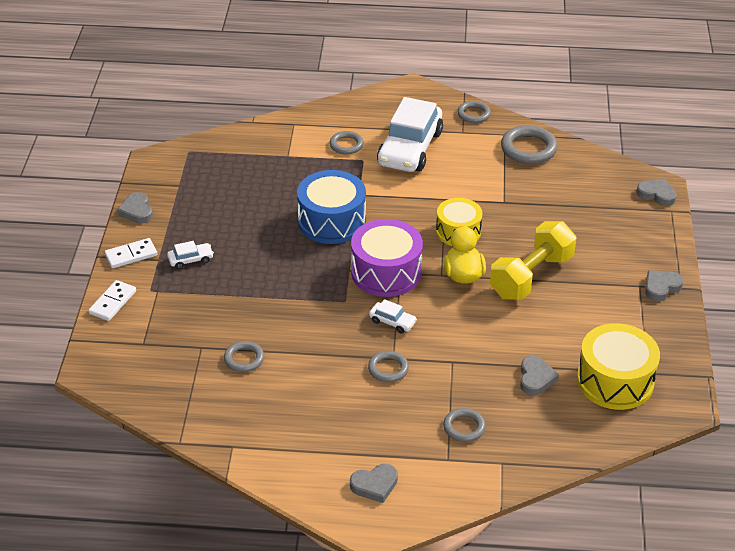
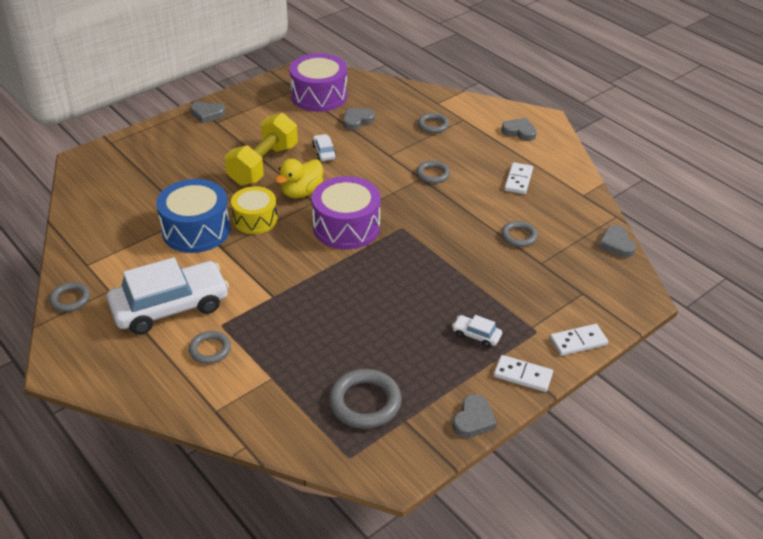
camera: 135 degrees left, 0 degrees up
(307, 419) = (518, 180): none -> white domino
(332, 221) = (326, 289): blue drum -> blue drum (196, 230)
(392, 322) = (390, 196): white car -> white car (324, 152)
(528, 149) = (96, 241): grey ring -> grey ring (365, 402)
(531, 276) = (263, 165): yellow dumbbell -> yellow dumbbell turned 60 degrees counterclockwise
(615, 381) = (319, 96): yellow drum -> purple drum
(656, 194) = (96, 155): grey heart -> grey heart (616, 244)

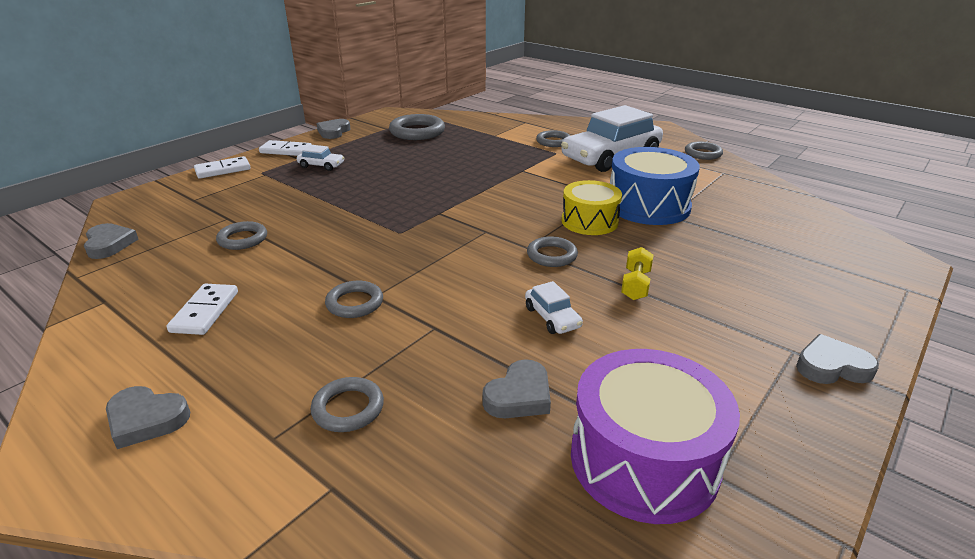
camera: 170 degrees right, 10 degrees down
(263, 165) = (635, 285): yellow dumbbell -> yellow dumbbell, size x0.44
(301, 192) = (552, 255): yellow duck -> grey ring
(346, 227) = (472, 226): purple drum -> none

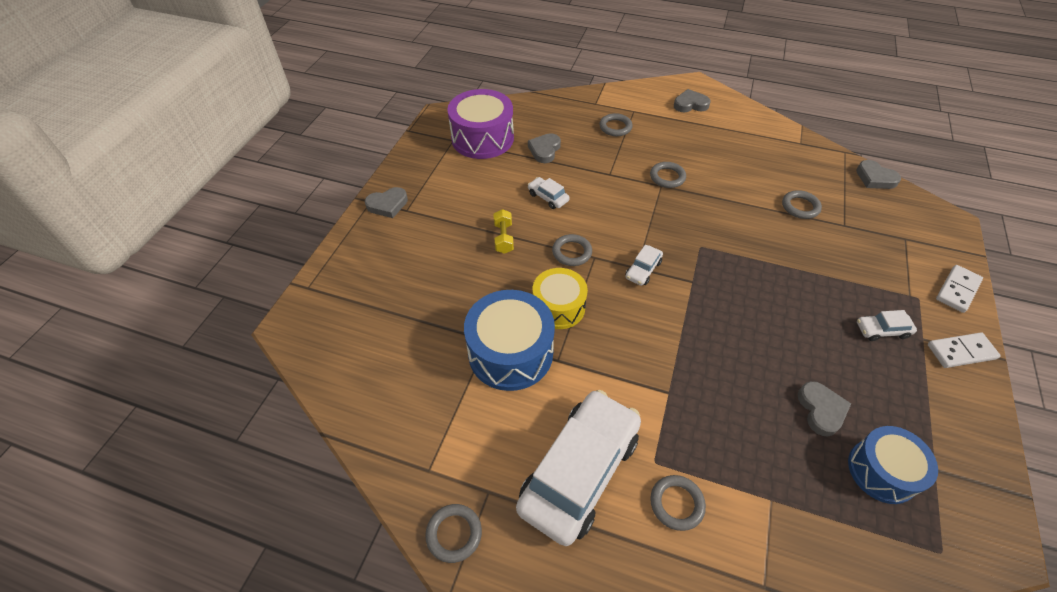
camera: 160 degrees right, 20 degrees up
(205, 312) = (739, 151): white domino -> none
(333, 132) = (982, 428): grey heart -> grey heart (821, 410)
(417, 132) = (882, 471): grey ring -> blue drum
(481, 228) = (643, 270): none -> white car

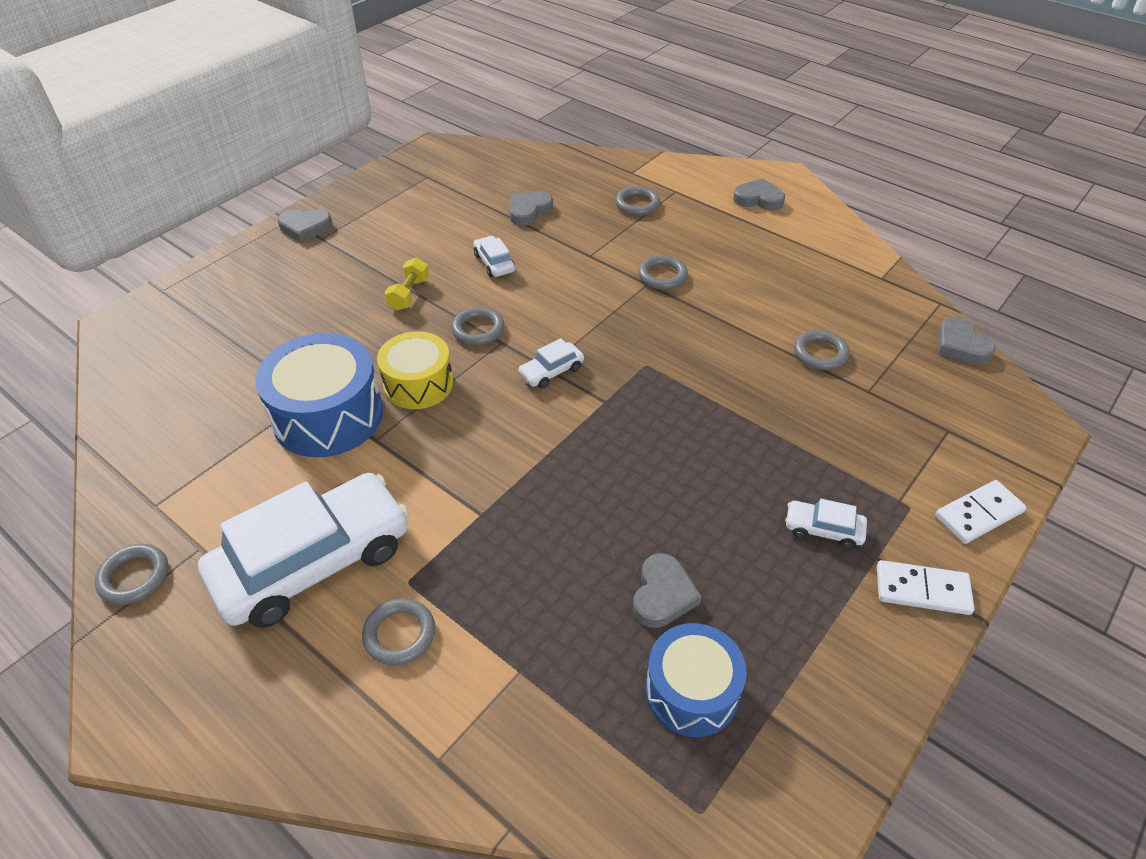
camera: 20 degrees right, 5 degrees down
(482, 138) = (463, 182): purple drum -> none

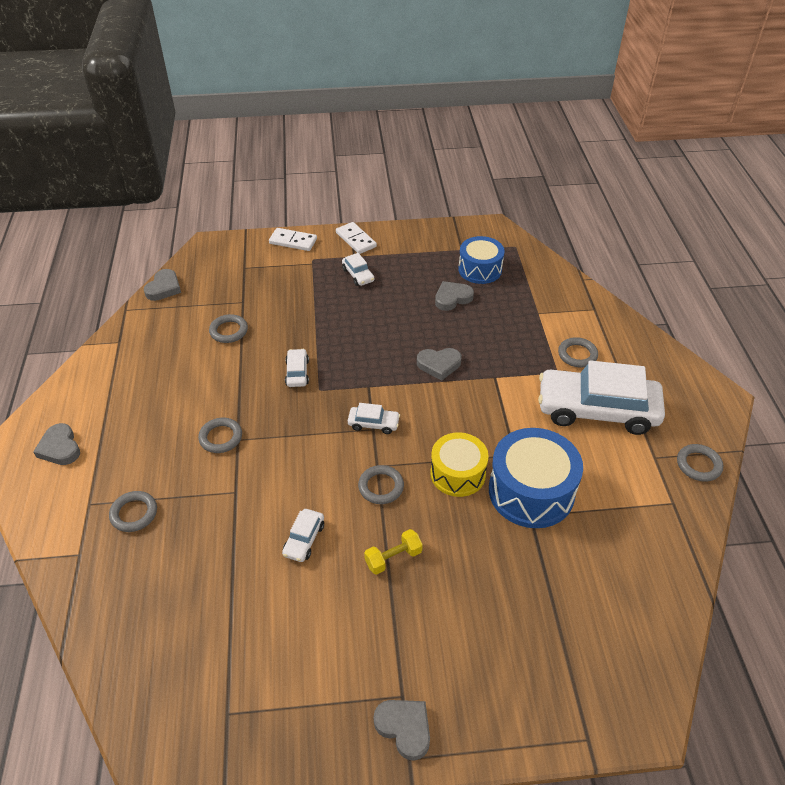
camera: 135 degrees left, 0 degrees up
(528, 211) = (211, 578): grey heart -> grey heart (439, 365)
(690, 364) = (297, 373): none -> white car

